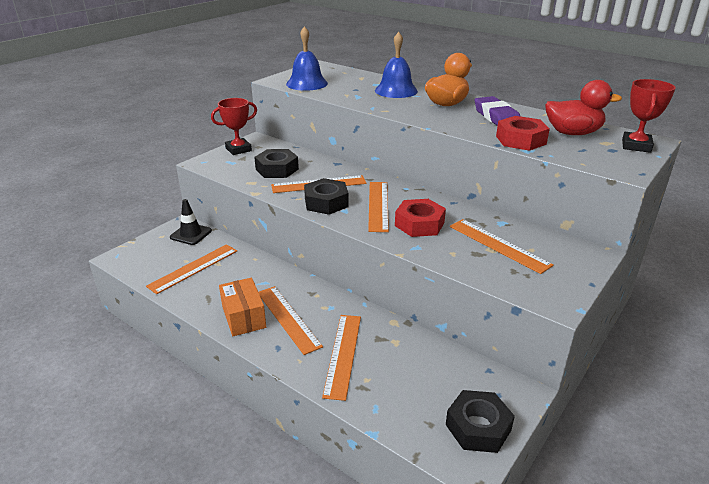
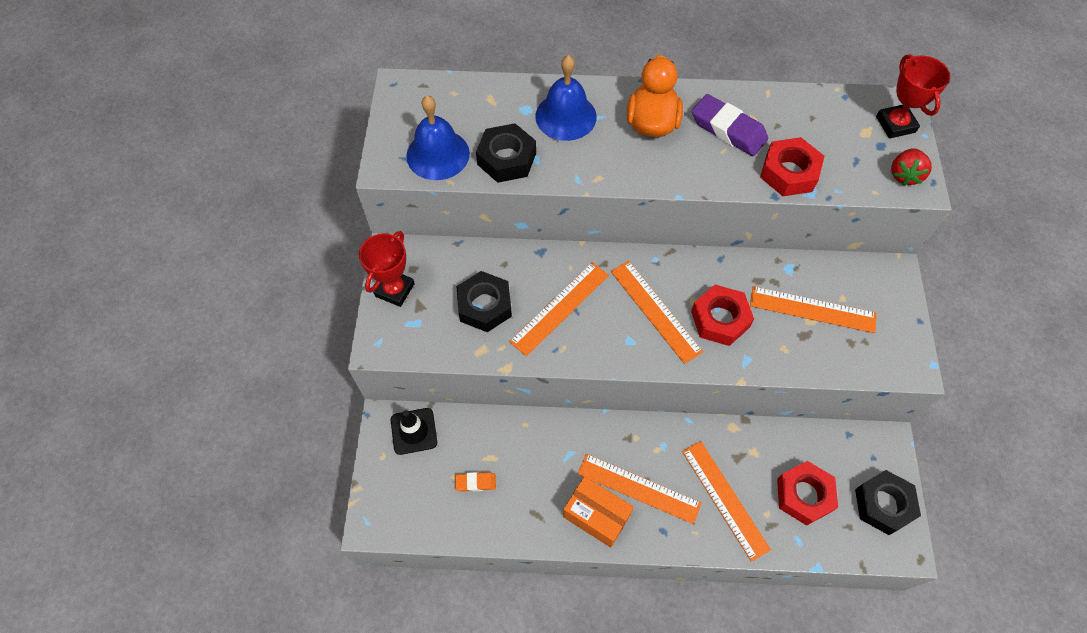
camera: 35 degrees left, 30 degrees up
(193, 268) = (475, 482): orange ruler -> orange eraser
(326, 202) = (599, 338): black nut -> black nut (506, 159)
(410, 384) = (804, 495): none -> red nut
(572, 133) = (824, 127): red duck -> none
(618, 164) = (904, 175): none -> red strawberry

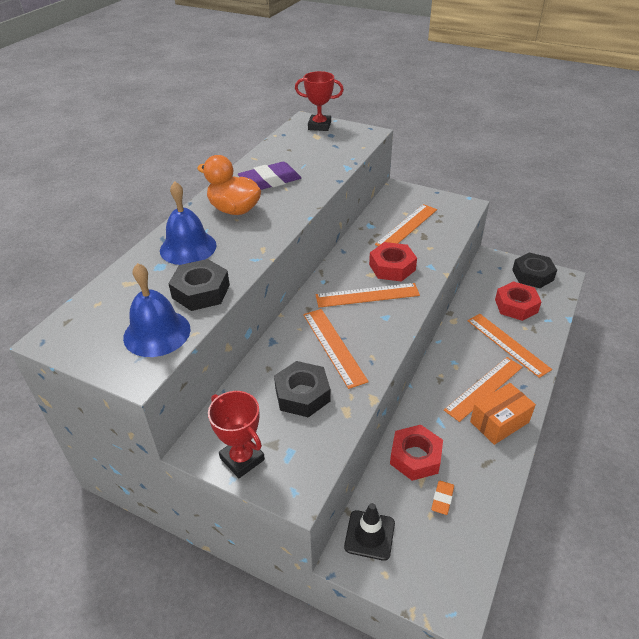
camera: 65 degrees left, 20 degrees down
(725, 499) = (507, 344): orange ruler -> orange ruler turned 60 degrees clockwise
(789, 172) = (325, 170): red nut -> red nut (415, 457)
(904, 175) = (358, 134): red strawberry -> none

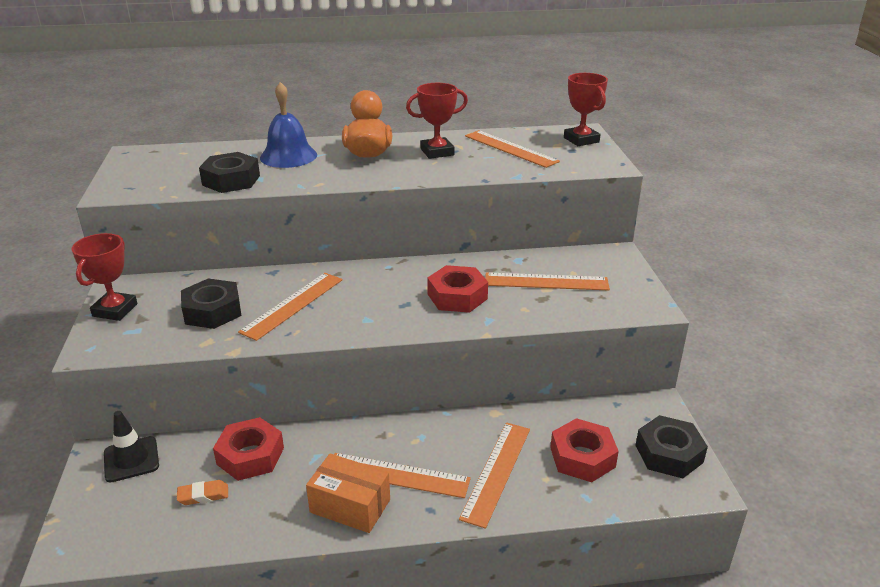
camera: 55 degrees right, 10 degrees down
(157, 333) = (163, 183): blue bell -> none
(270, 181) = (437, 152): purple eraser -> red trophy
(367, 295) = (391, 297): orange ruler -> orange ruler (510, 148)

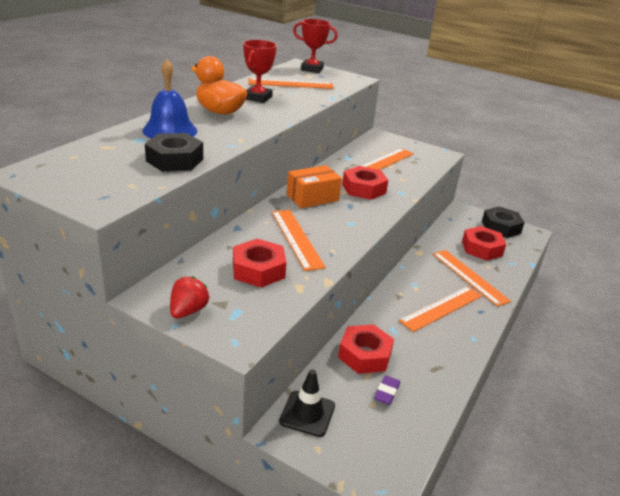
camera: 55 degrees left, 0 degrees up
(115, 310) = (188, 311): red trophy -> red strawberry
(203, 495) = (386, 392): orange eraser -> purple eraser
(212, 311) = (258, 270): black nut -> red nut
(350, 506) = (453, 336): orange box -> orange box (312, 197)

